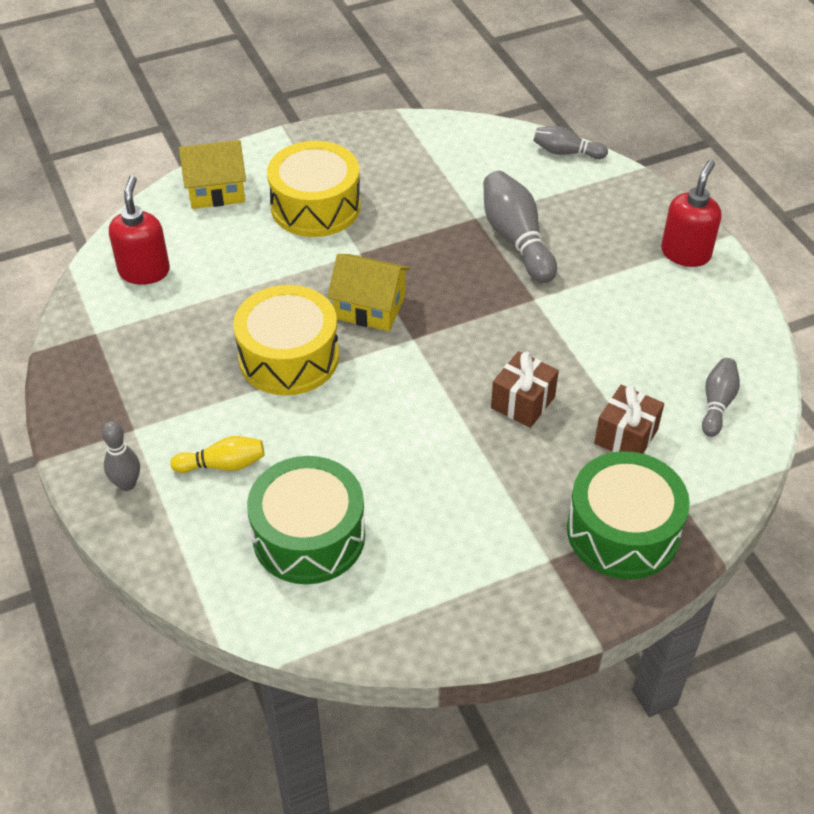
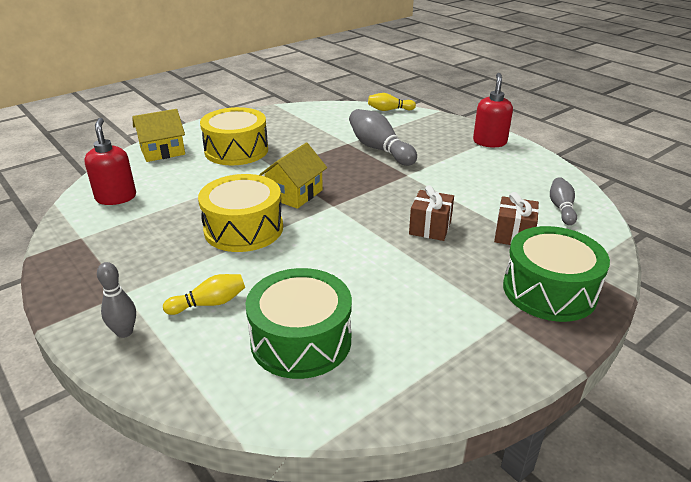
camera: 15 degrees left, 15 degrees down
(370, 307) = (295, 194): yellow house -> yellow house turned 60 degrees counterclockwise
(566, 152) = (389, 110): grey bowling pin -> yellow bowling pin

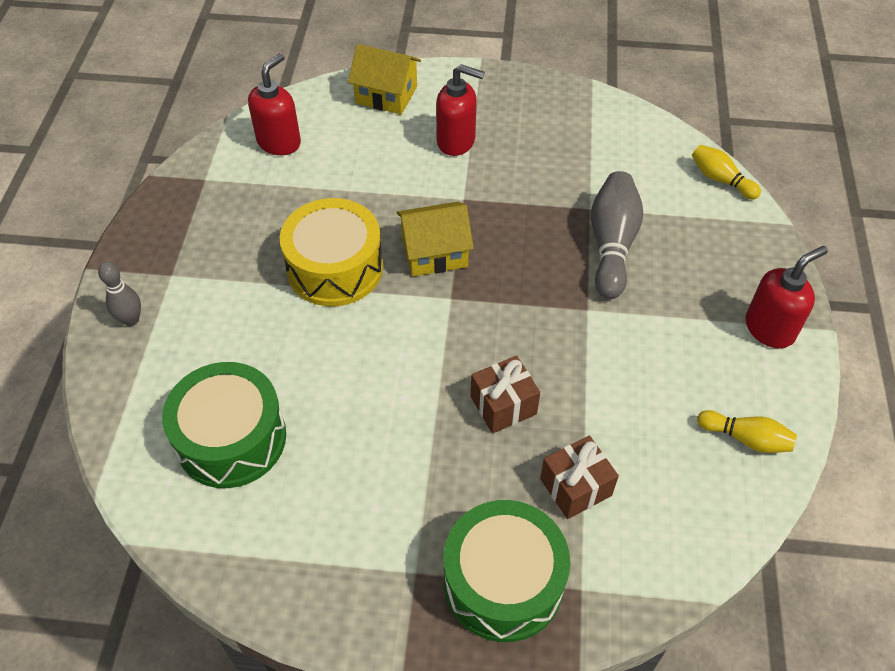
camera: 45 degrees right, 20 degrees up
(209, 303) = (213, 339): yellow bowling pin -> yellow bowling pin (746, 438)
(236, 150) = (456, 141): yellow drum -> red soap dispenser
(561, 208) = (691, 498): grey bowling pin -> none

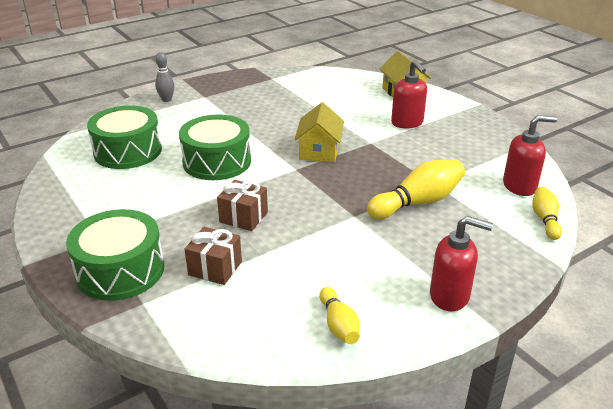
camera: 50 degrees right, 20 degrees down
(279, 142) = (323, 83): red soap dispenser -> red soap dispenser (519, 186)
(335, 268) = (267, 130): yellow drum -> none
(358, 360) = (217, 162): none -> green drum
(434, 253) = (319, 151): yellow house -> yellow house turned 60 degrees clockwise
(612, 245) = (417, 202): grey bowling pin -> yellow bowling pin

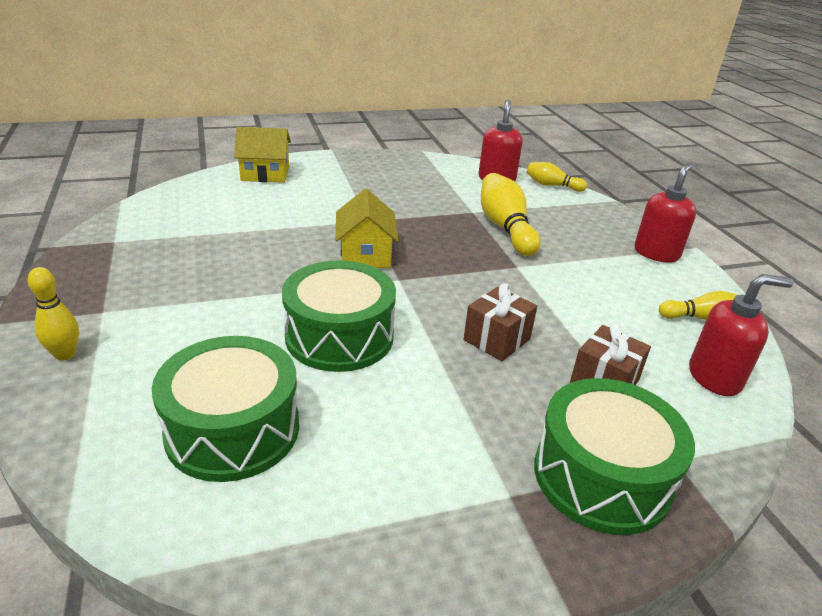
camera: 75 degrees left, 0 degrees up
(166, 100) = (65, 354): grey bowling pin -> yellow bowling pin
(319, 151) = (365, 254): yellow house -> yellow house turned 60 degrees clockwise
(407, 123) = (341, 191): red soap dispenser -> red soap dispenser (715, 378)

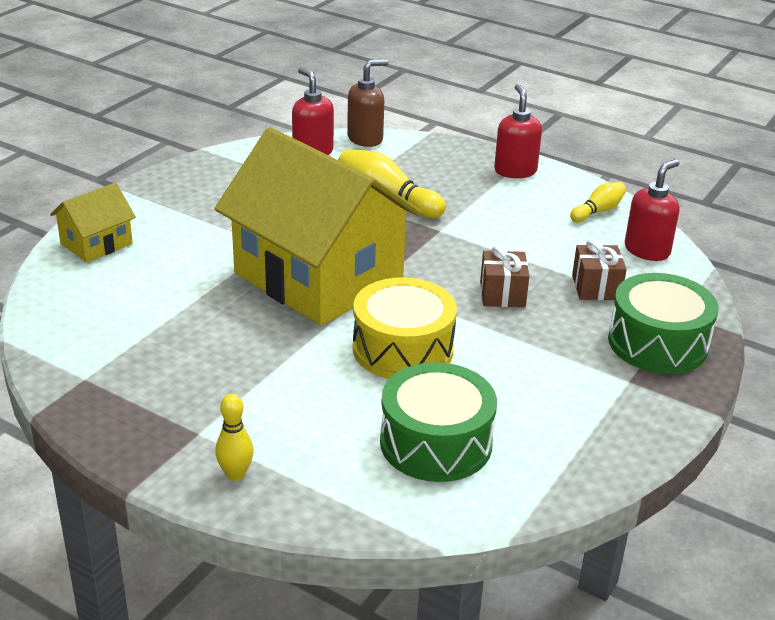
camera: 40 degrees left, 0 degrees up
(339, 336) = (403, 349): green drum -> yellow drum
(365, 254) = (318, 277): yellow house -> yellow house, size x2.29
(552, 185) = (365, 139): yellow bowling pin -> brown soap dispenser

